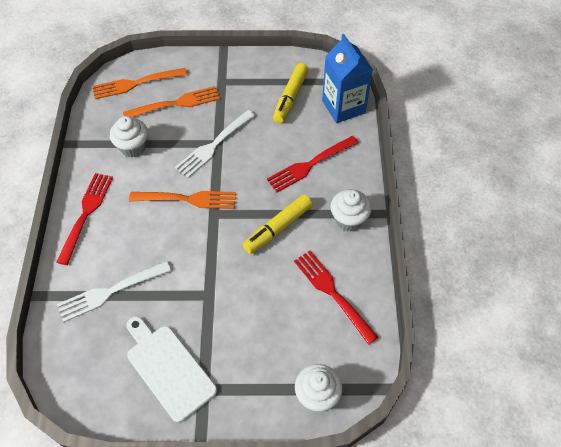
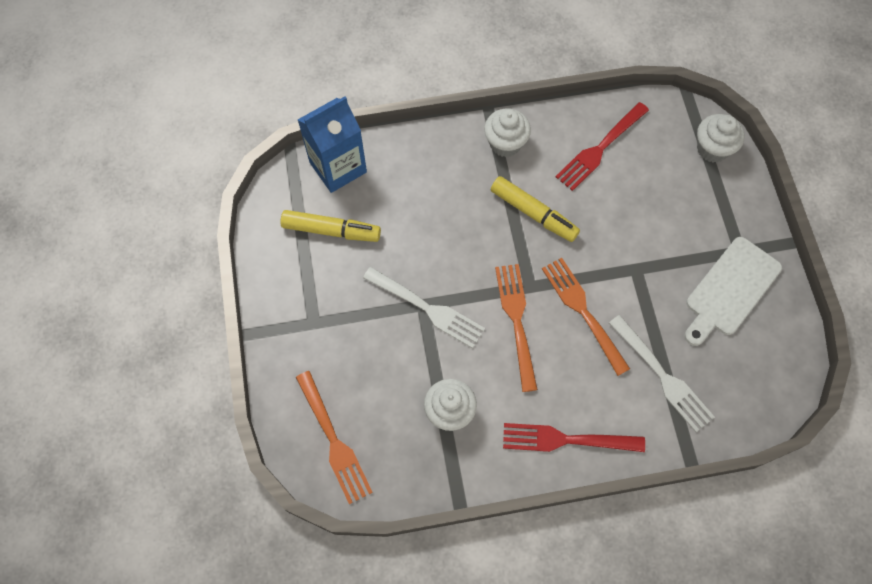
camera: 100 degrees left, 10 degrees up
(175, 104) = (364, 375): orange fork -> orange fork (583, 312)
(310, 164) = (436, 192): red fork -> none

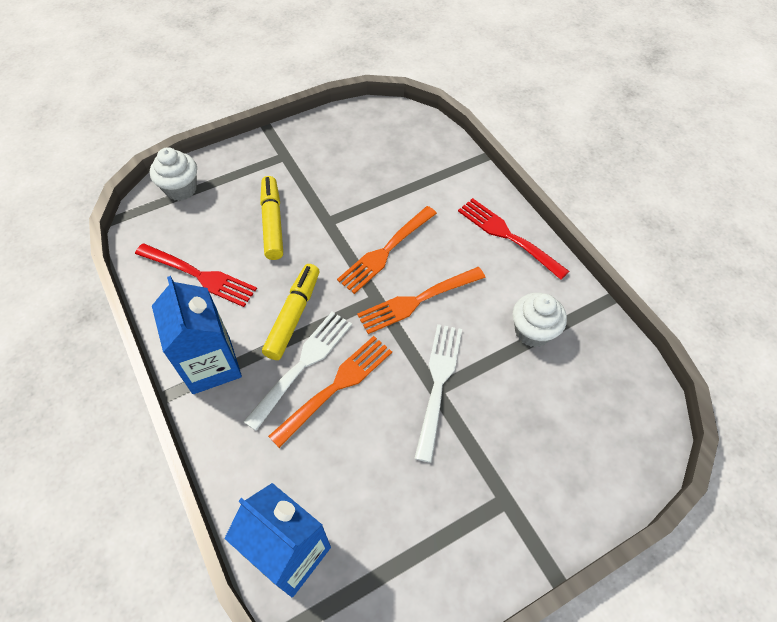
camera: 110 degrees left, 10 degrees down
(331, 230) = (383, 525): yellow marker -> yellow marker (272, 223)
(333, 440) = (617, 428): orange fork -> orange fork (335, 387)
(505, 143) = (211, 365): white cupcake -> blue carton
(567, 439) = (509, 236): red fork -> red fork turned 150 degrees clockwise
(661, 375) = (421, 186): white fork -> white fork (302, 365)
(730, 290) = (324, 156): white cutting board -> none

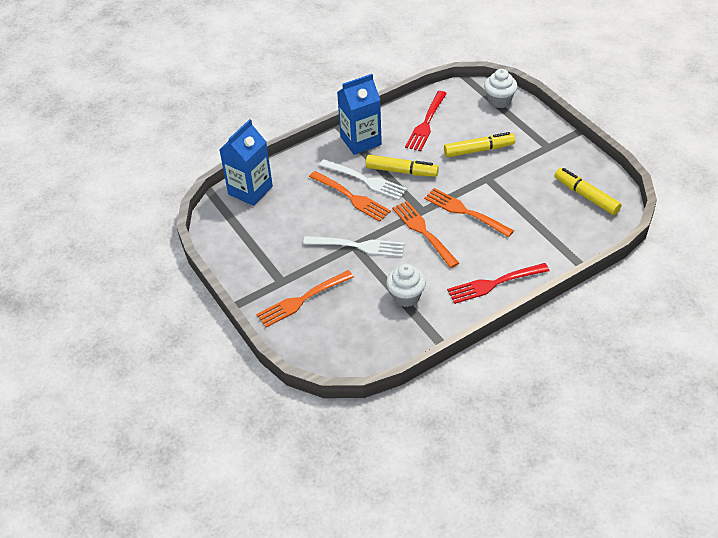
camera: 90 degrees right, 10 degrees down
(376, 136) = (586, 196): none -> yellow marker
(509, 236) = (495, 283): red fork -> red fork turned 150 degrees counterclockwise
(541, 467) = (303, 299): none -> orange fork

